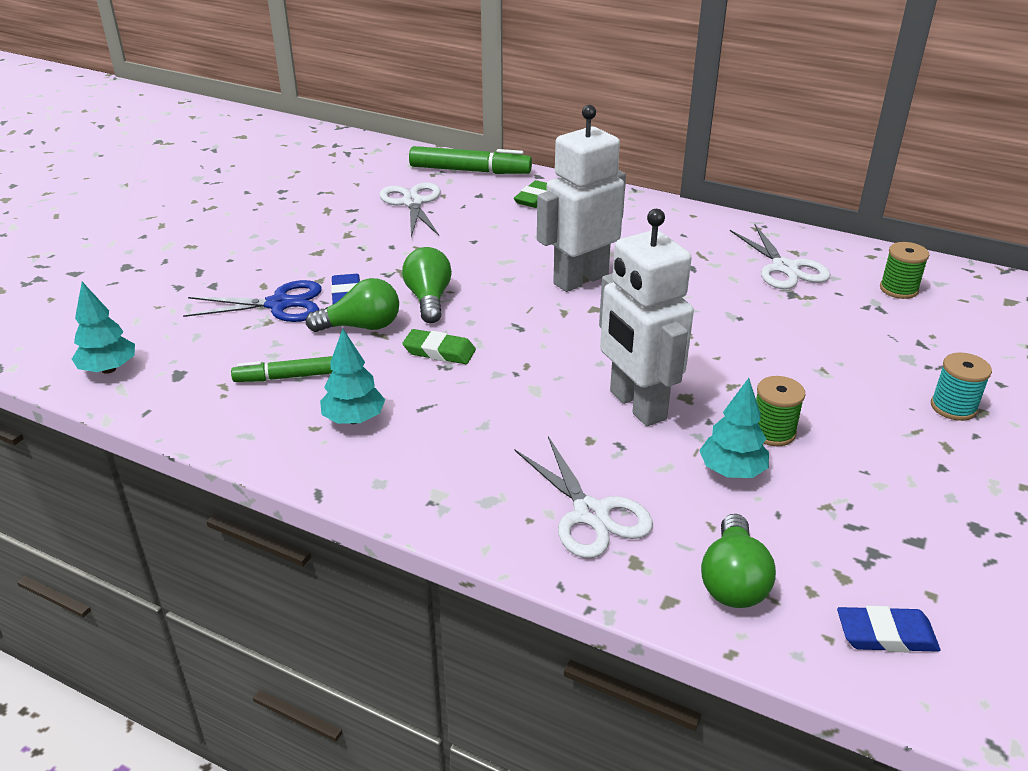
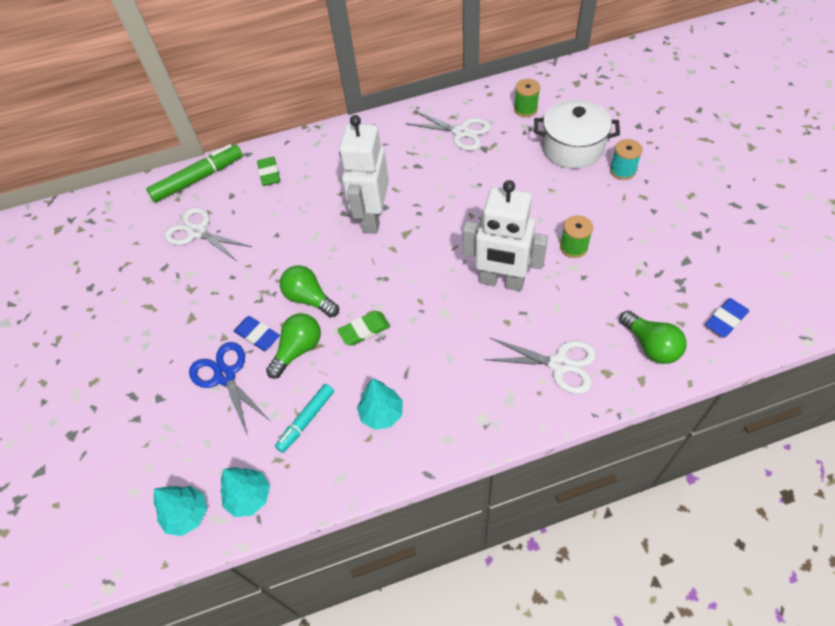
camera: 40 degrees left, 20 degrees up
(279, 304) = (225, 376): blue scissors -> blue scissors turned 75 degrees counterclockwise
(288, 377) = (307, 420): green marker -> turquoise marker
(731, 471) = (584, 285): turquoise tree -> turquoise tree (249, 497)
(911, 351) = (572, 148): none -> white pot

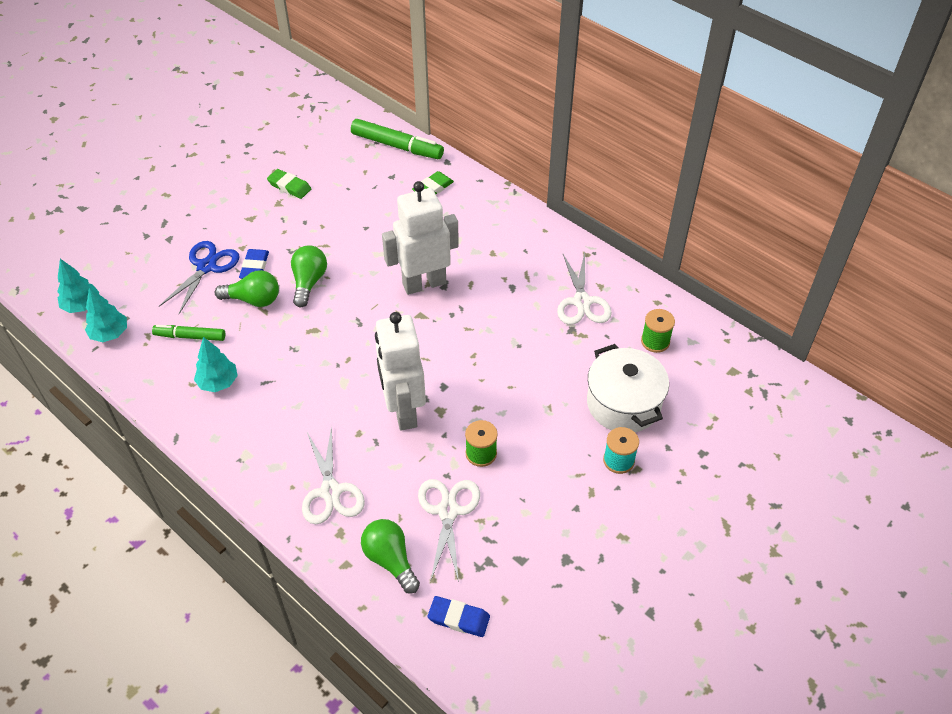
camera: 55 degrees right, 5 degrees down
(197, 232) = (338, 176): white scissors -> white scissors (448, 511)
(307, 420) = (190, 336): turquoise marker -> green marker
(364, 330) = (295, 334): green eraser -> green eraser (289, 186)
(651, 346) = (390, 560): green light bulb -> green light bulb turned 120 degrees clockwise

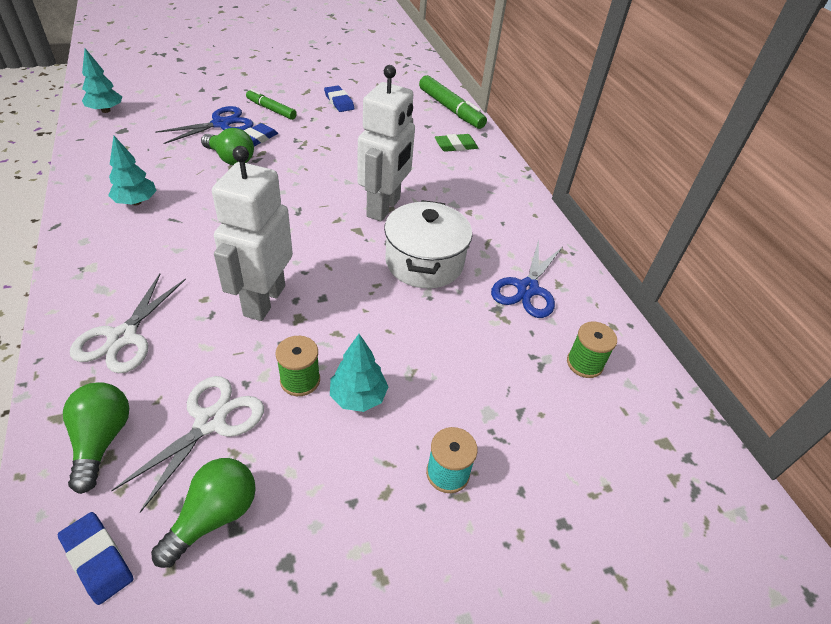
camera: 25 degrees right, 5 degrees down
(110, 334) = (101, 135): turquoise tree -> turquoise tree (358, 397)
(190, 336) = (155, 162): green marker -> green marker (271, 110)
(289, 186) = (339, 102): green eraser -> blue eraser
(309, 282) = (287, 166): green light bulb -> green light bulb (214, 516)
(424, 283) = (384, 208): white robot -> white robot turned 105 degrees clockwise
(582, 302) = (527, 289): white scissors -> blue scissors
(623, 404) = (500, 411): white pot -> white pot (424, 262)

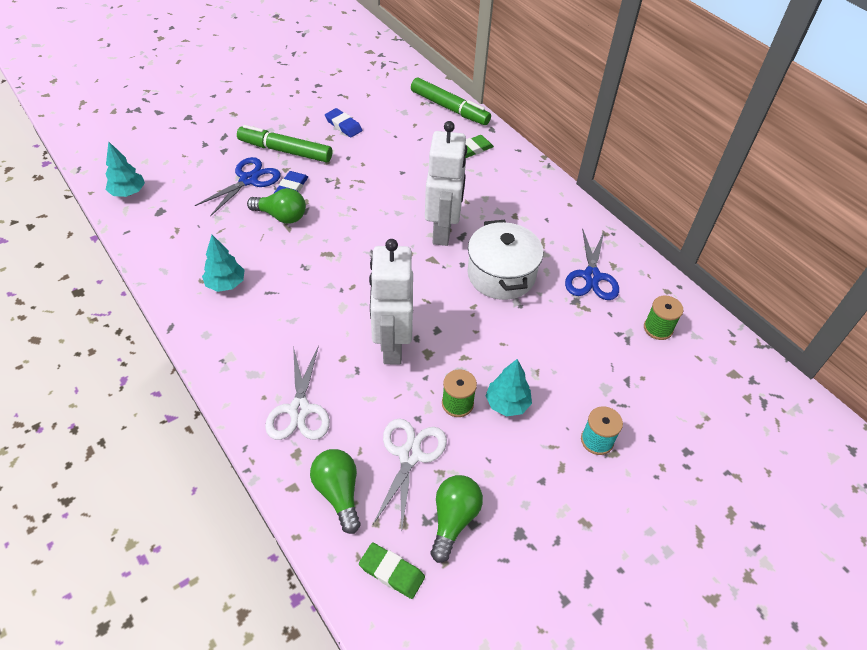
camera: 15 degrees left, 5 degrees up
(97, 559) = (391, 572): blue eraser -> green eraser
(271, 110) = (286, 151): green marker -> green marker, size x1.61

